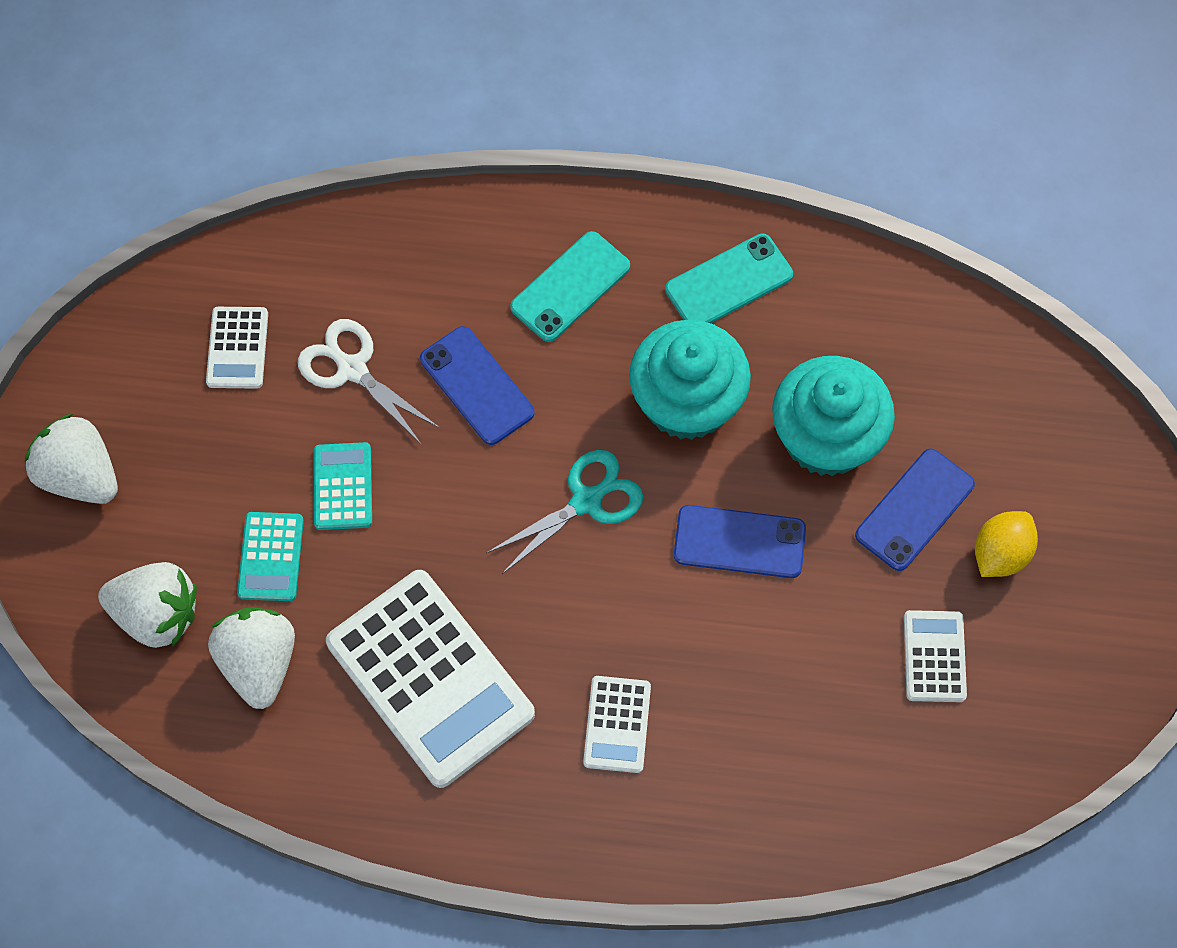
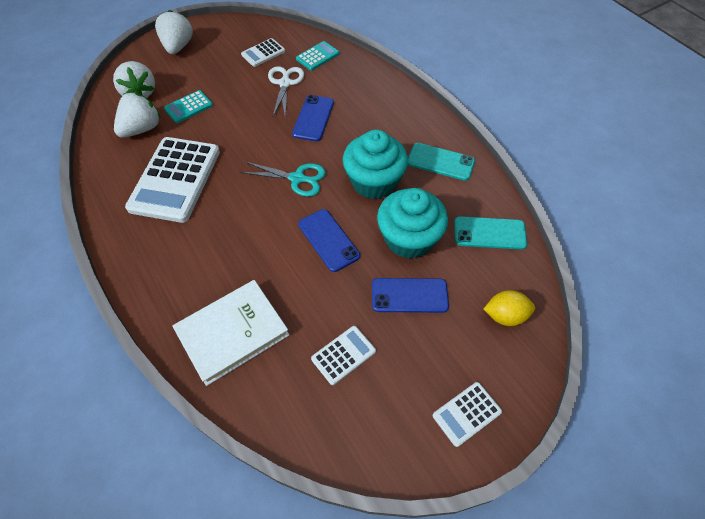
camera: 50 degrees right, 10 degrees down
(342, 486) = (235, 108): turquoise calculator -> turquoise calculator (317, 56)
(570, 287) = (383, 118): turquoise phone -> turquoise phone (489, 233)
(617, 724) = (203, 252): white calculator -> white calculator (467, 414)
(790, 771) = (232, 333): none -> white book
(1000, 554) = (423, 347): yellow lemon -> yellow lemon (505, 315)

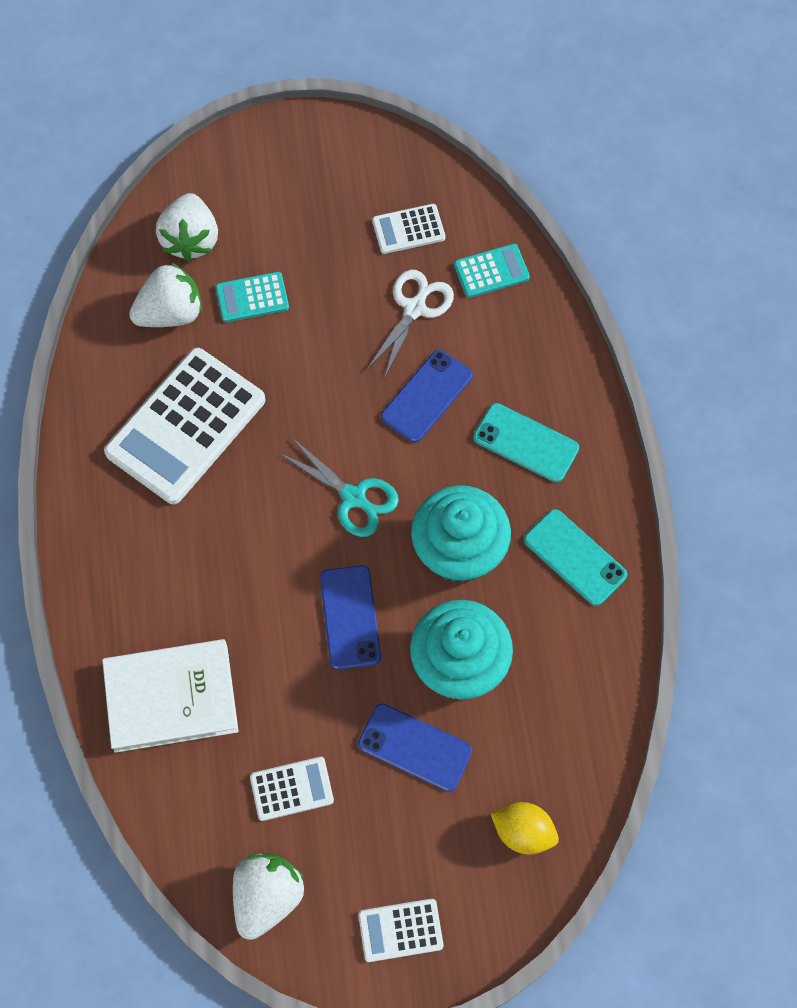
camera: 25 degrees right, 10 degrees up
(178, 47) = (281, 162): white strawberry -> white strawberry (267, 897)
(489, 233) = (576, 705): turquoise phone -> turquoise phone (525, 443)

